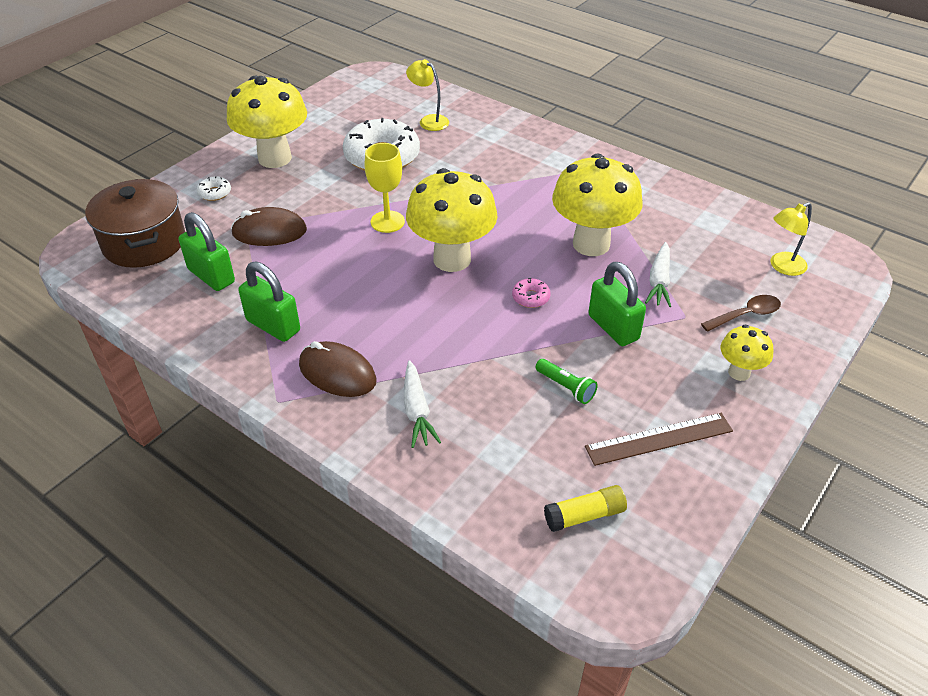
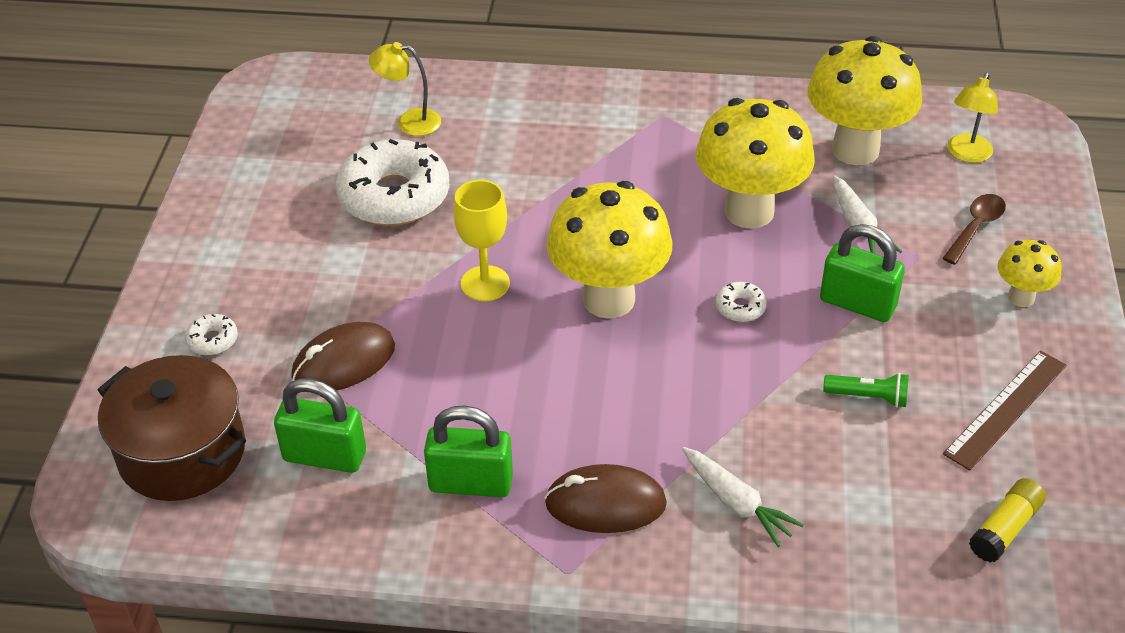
camera: 30 degrees left, 0 degrees up
(275, 158) = (249, 256): yellow mushroom -> yellow mushroom (855, 150)
(531, 297) = (740, 307): pink donut -> white donut

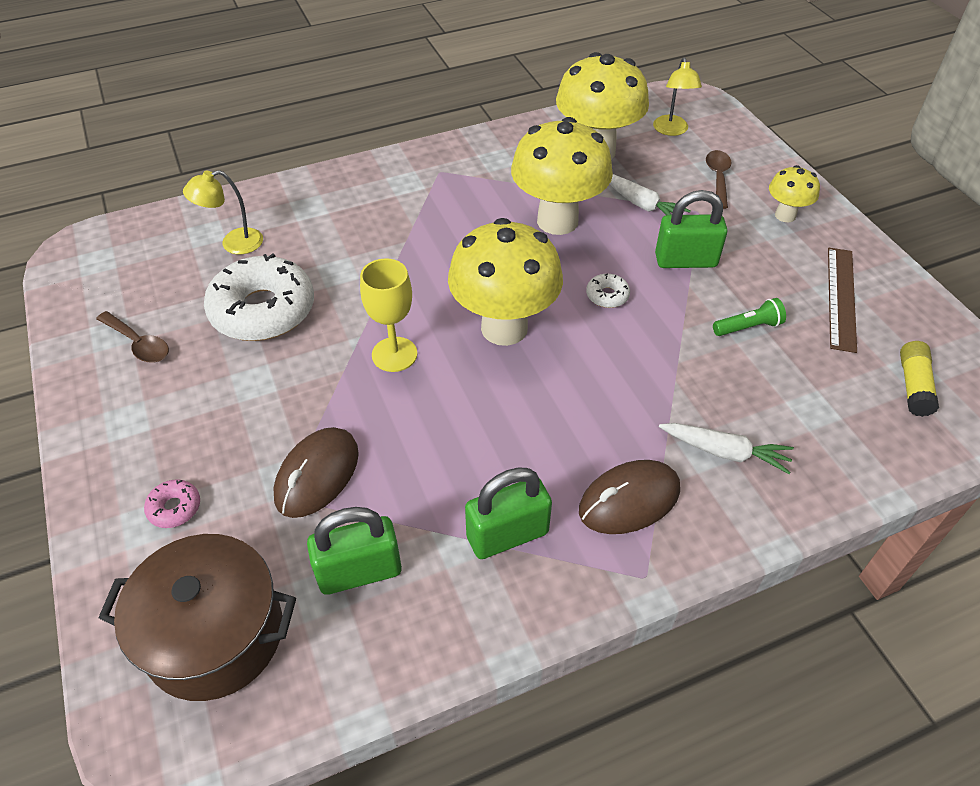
camera: 30 degrees left, 5 degrees up
(212, 340) = (174, 508): white donut -> pink donut
(269, 187) = (138, 344): none -> brown spoon

